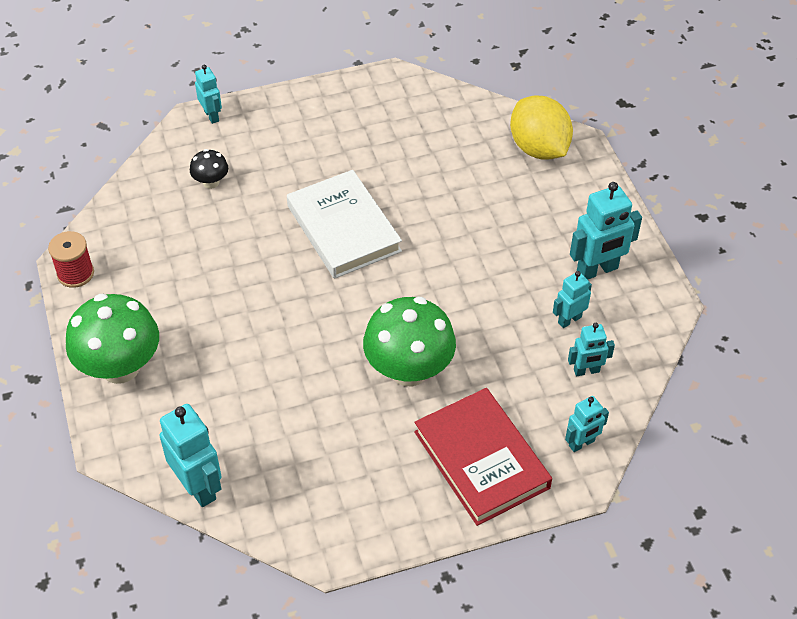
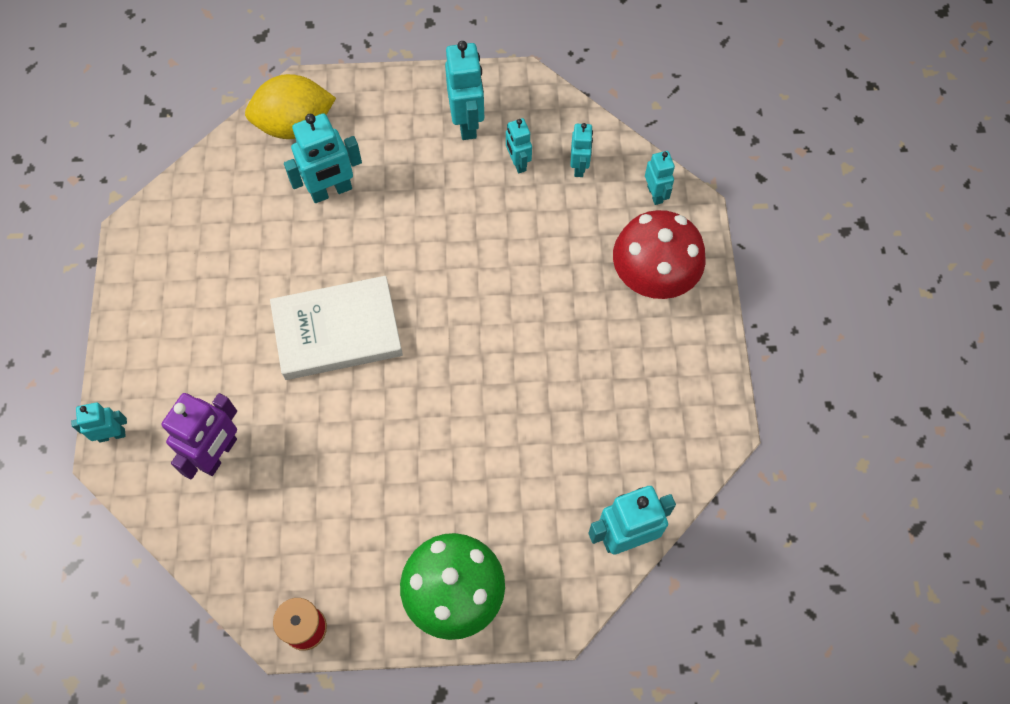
camera: 75 degrees left, 15 degrees up
(211, 182) = (219, 454): black mushroom -> purple robot
(409, 370) = (537, 313): green mushroom -> none
(481, 190) = (331, 191): none -> turquoise robot
(481, 459) = (653, 278): red book -> red mushroom

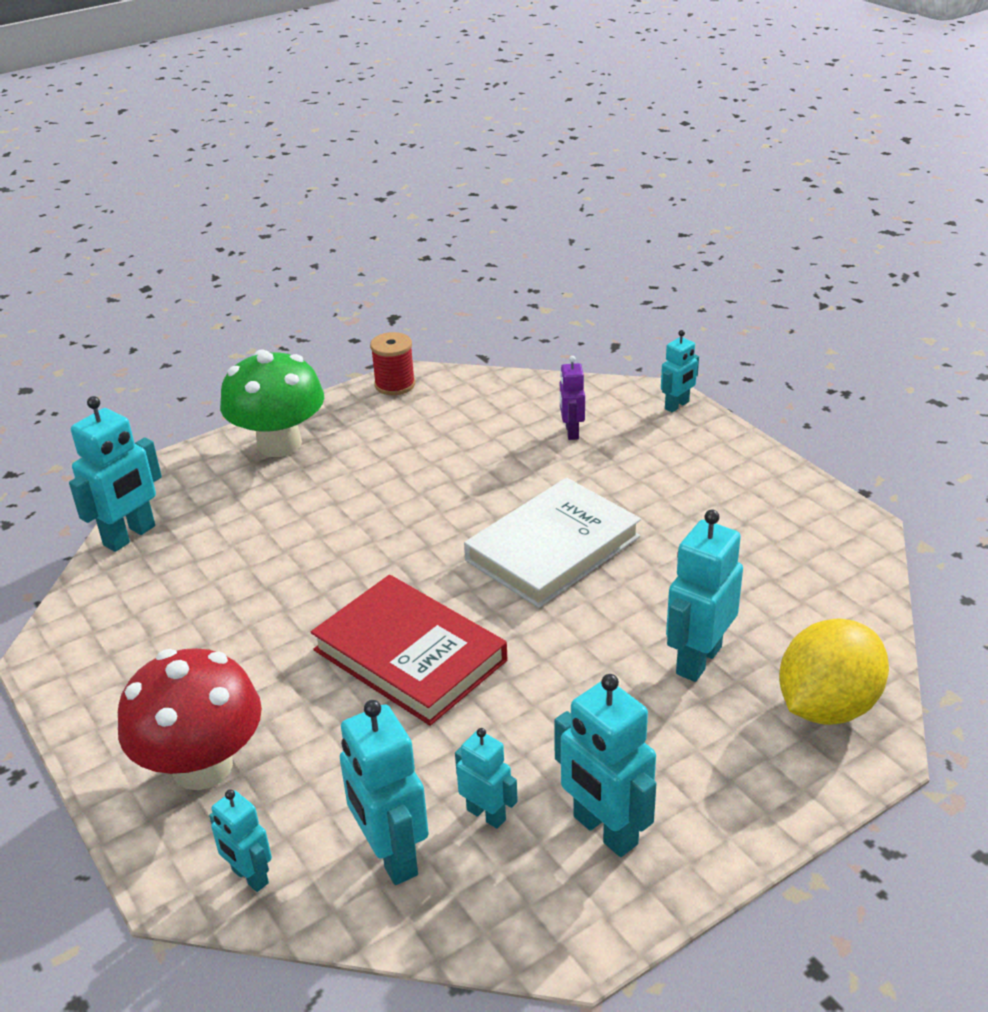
camera: 150 degrees right, 30 degrees down
(219, 454) = (571, 432): purple robot -> purple robot, size x0.59
(490, 292) = (410, 655): none -> red book
(579, 167) = (391, 856): turquoise robot -> turquoise robot, size x1.71

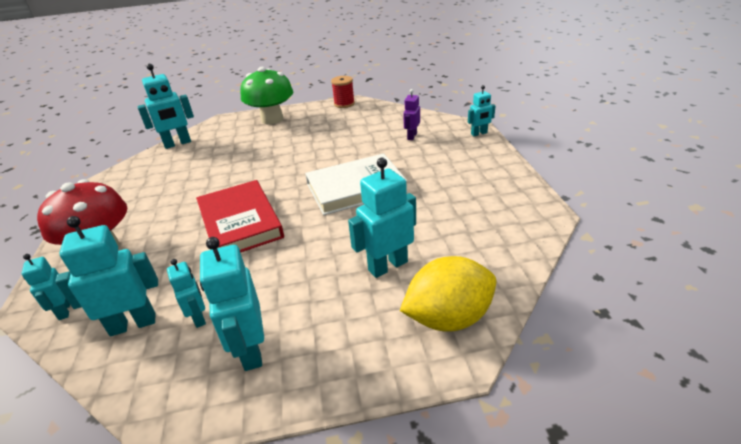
camera: 25 degrees right, 0 degrees up
(391, 856) = (133, 324): turquoise robot -> turquoise robot turned 75 degrees clockwise

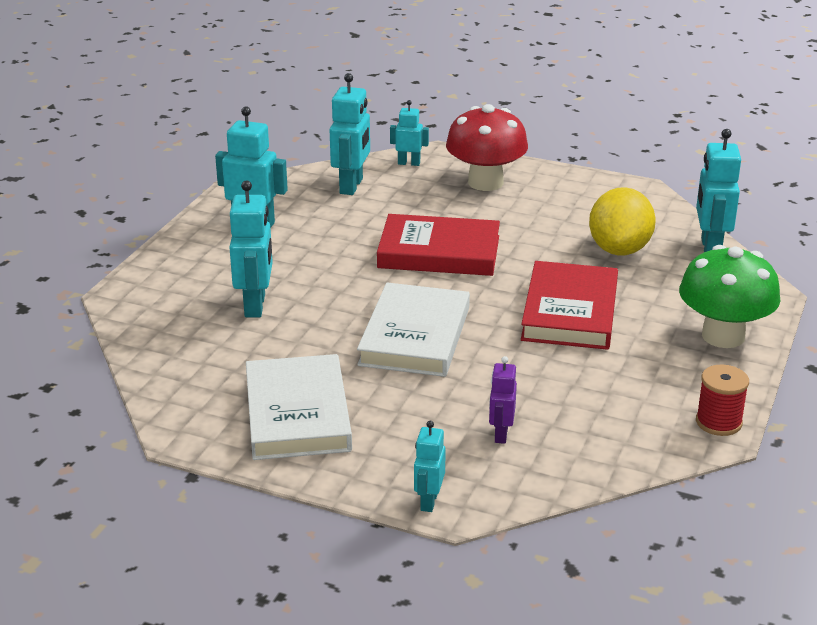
camera: 120 degrees right, 5 degrees down
(199, 317) = (320, 210): turquoise robot -> none
(282, 156) = (570, 312): none -> red book
(412, 136) = (500, 434): purple robot -> purple robot turned 135 degrees counterclockwise
(448, 317) = (157, 309): yellow lemon -> yellow lemon (619, 249)
(473, 189) = (298, 414): none -> white book

